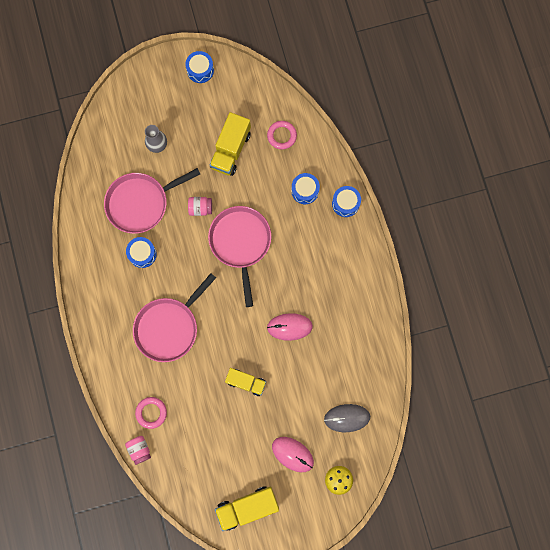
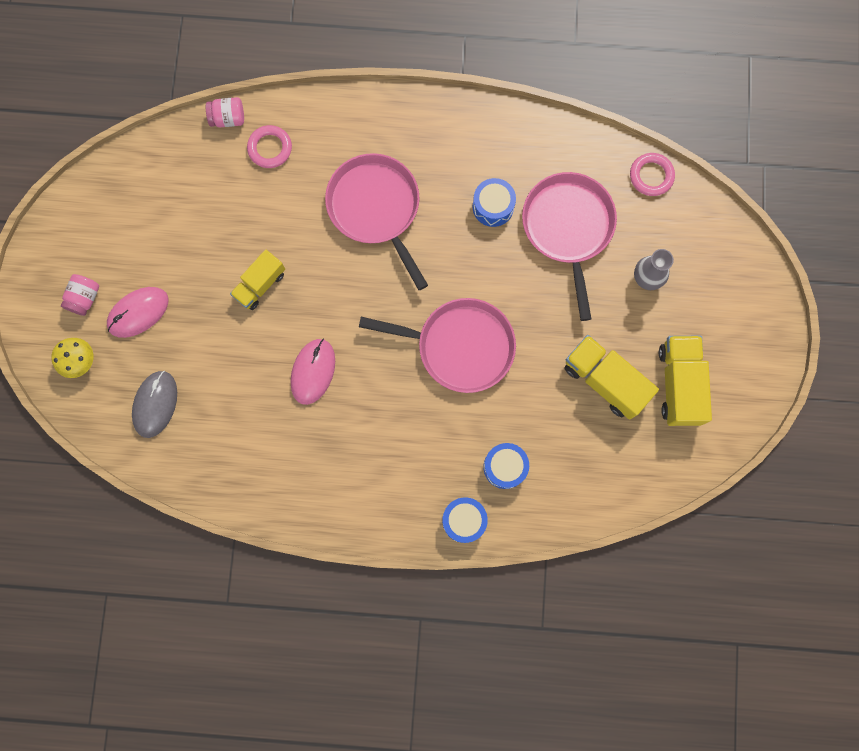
camera: 110 degrees right, 0 degrees up
(200, 70) = (746, 379): blue drum -> none
(200, 208) = (531, 307): pink jar -> pink jar (84, 298)
(247, 507) = (96, 229): yellow truck -> yellow truck (679, 384)
(282, 136) = (602, 464): pink ring -> pink ring (651, 176)

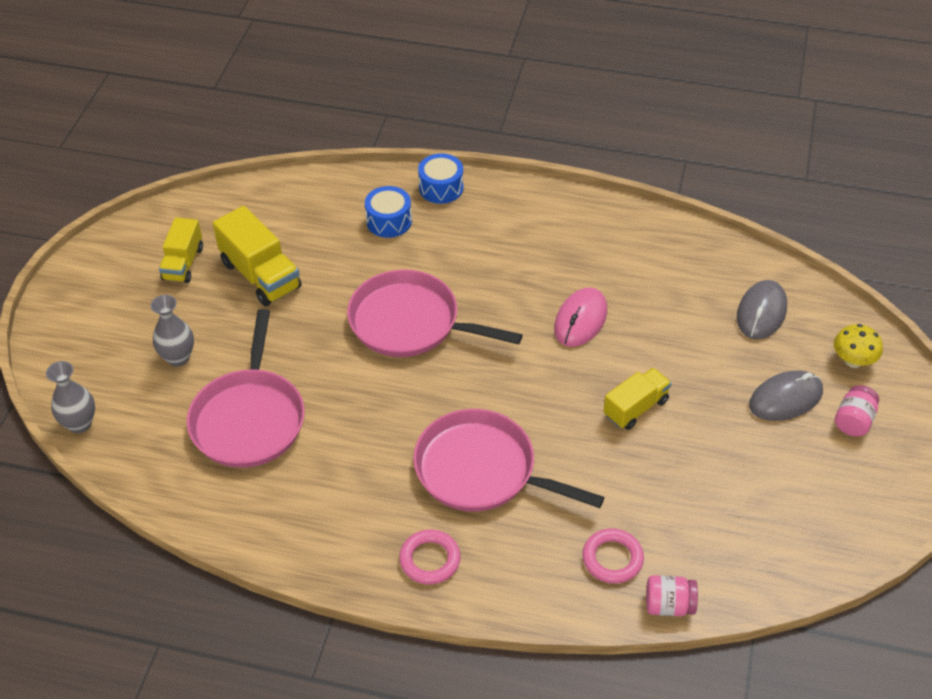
camera: 170 degrees left, 30 degrees down
(138, 312) = (785, 398): pink mouse -> grey mouse
(376, 208) = (481, 470): pink pan -> pink pan turned 135 degrees clockwise
(493, 206) = (334, 453): blue drum -> none
(651, 176) = (126, 460): pink ring -> pink ring (430, 560)
(679, 384) = (183, 263): yellow truck -> yellow truck, size x0.66
(700, 203) = (80, 424): none -> grey vase

